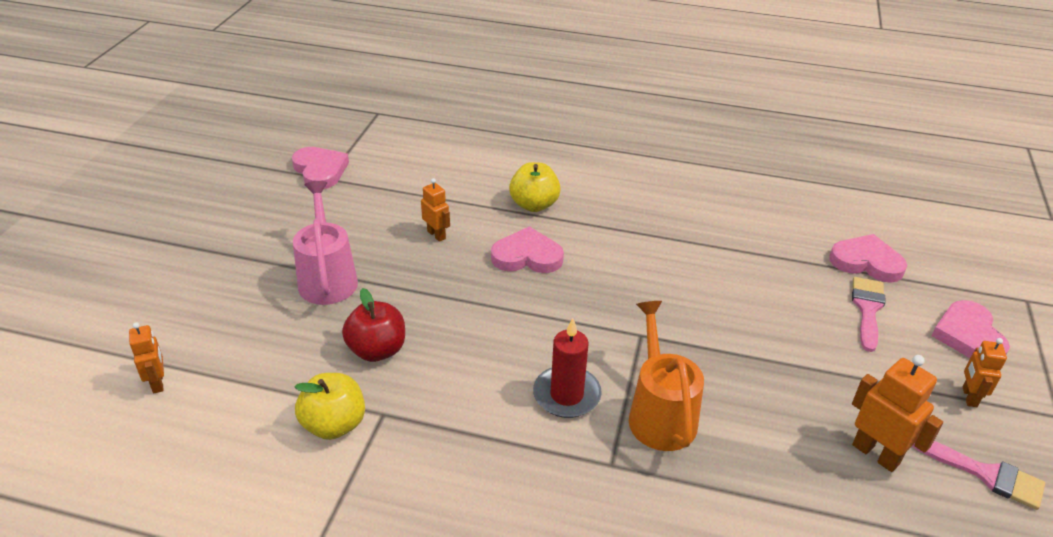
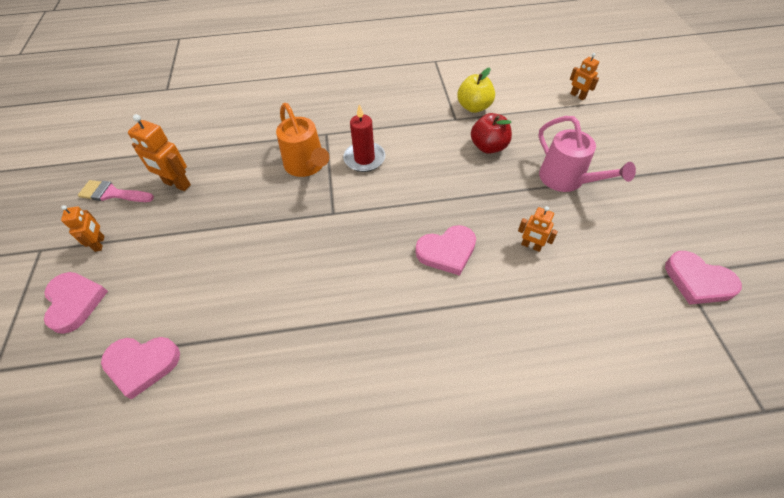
camera: 160 degrees right, 15 degrees up
(534, 205) = (478, 316): yellow apple -> none
(867, 309) = (155, 301): pink brush -> none

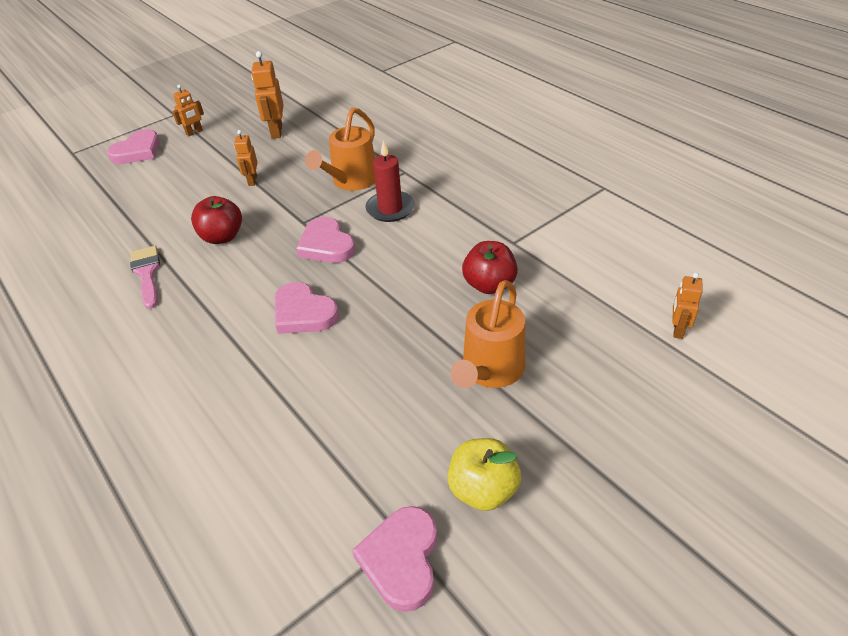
camera: 60 degrees right, 10 degrees down
(112, 193) = (245, 111): pink brush -> pink brush (147, 273)
(142, 364) = (99, 205): pink heart -> pink heart (326, 245)
(302, 273) = (222, 237): none -> red apple
(474, 107) = (550, 248): yellow apple -> yellow apple (483, 489)
(531, 246) = (354, 374): orange robot -> orange robot (252, 180)
(566, 180) = (490, 371): pink watering can -> orange watering can

